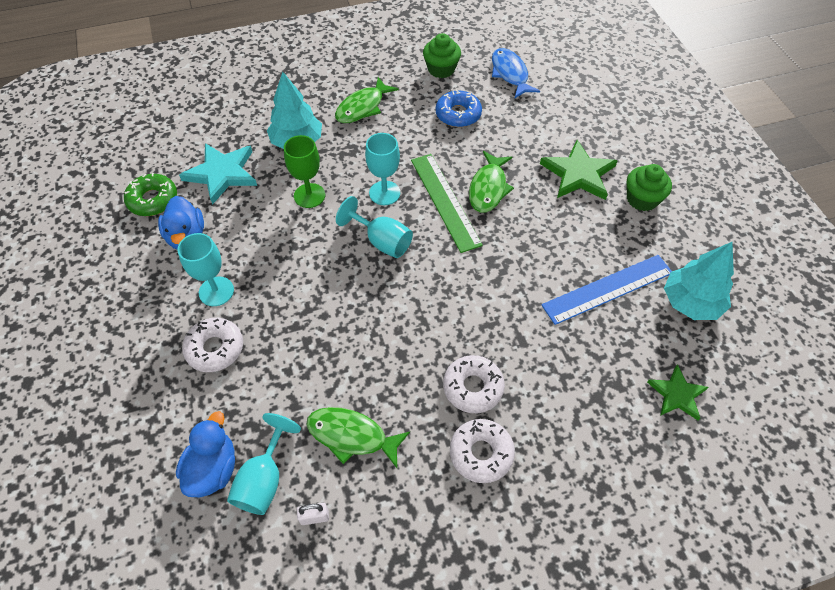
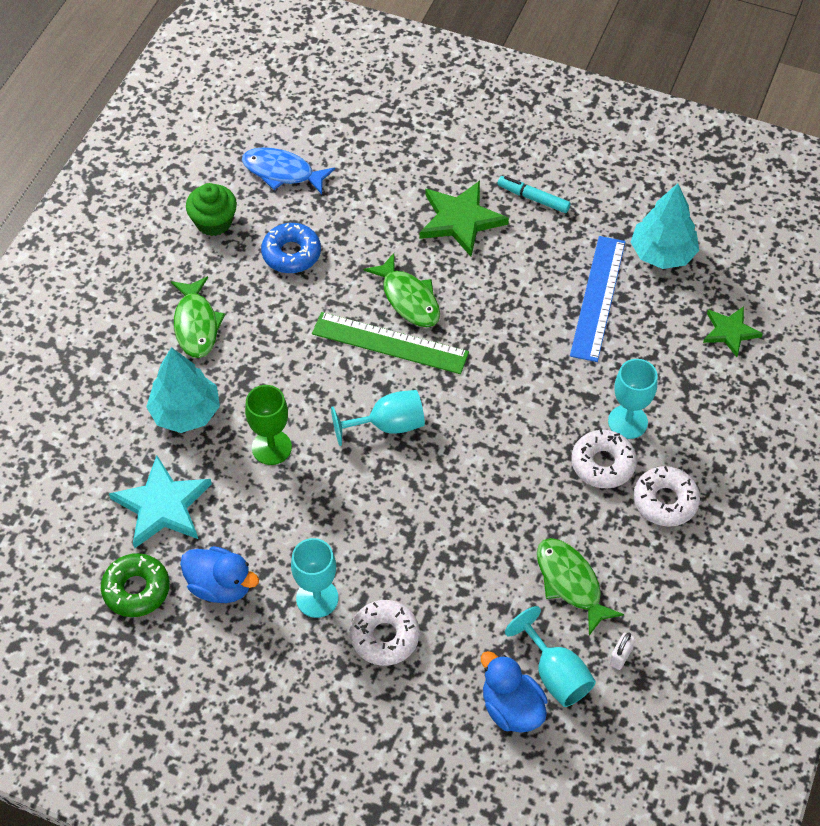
camera: 50 degrees left, 0 degrees up
(352, 436) = (570, 583): green fish -> green fish turned 90 degrees clockwise
(384, 193) = (331, 383): turquoise goblet -> turquoise goblet (627, 422)
(642, 199) = (533, 198): green cupcake -> turquoise marker

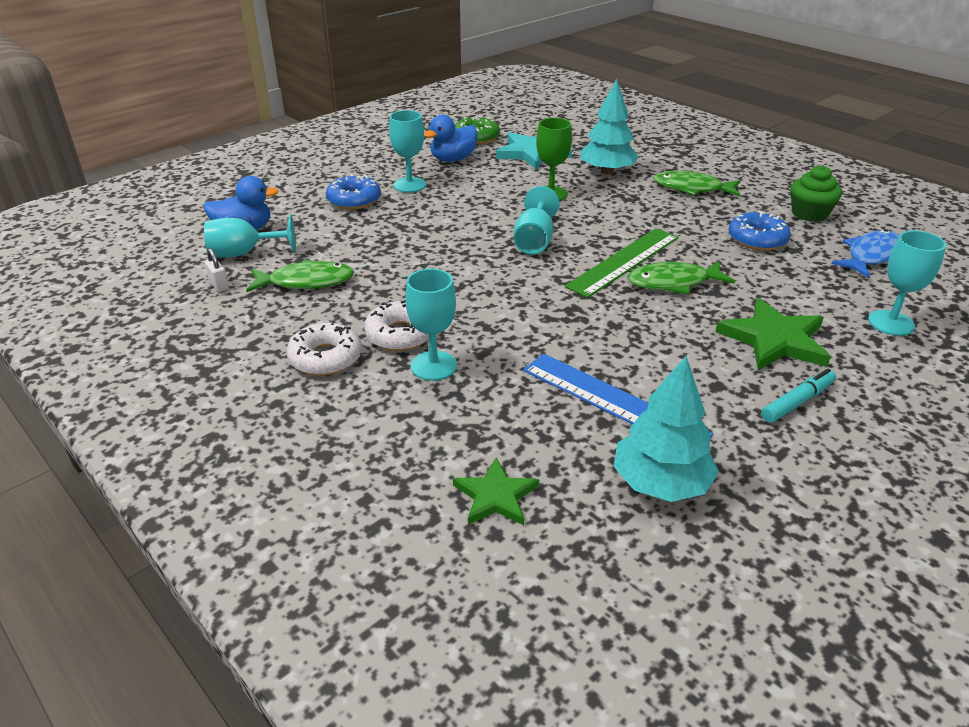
camera: 115 degrees right, 20 degrees down
(384, 636) = (354, 200): white donut -> blue donut
(394, 155) = (891, 323): none -> turquoise goblet

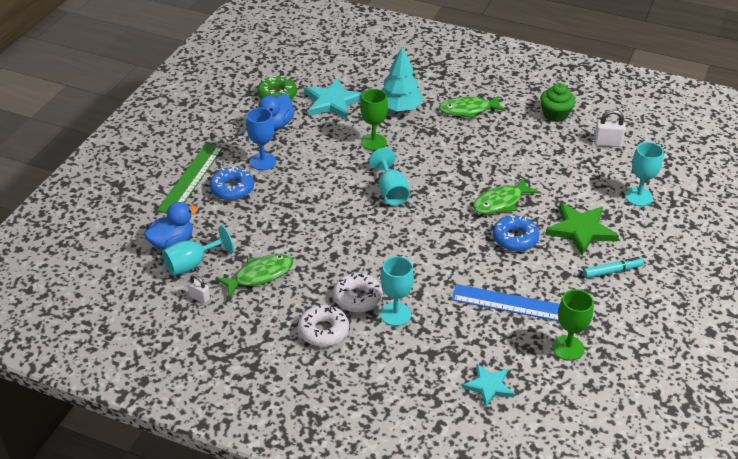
camera: 25 degrees left, 5 degrees up
(409, 185) = (263, 161): turquoise goblet -> blue goblet
(496, 496) = (489, 386): green star -> turquoise star
(623, 261) = (460, 193): green ruler -> green ruler (191, 178)
(660, 483) = (568, 348): turquoise tree -> green goblet
(757, 239) = (533, 148): blue donut -> blue donut (515, 238)
(797, 402) = (612, 271): turquoise marker -> turquoise marker turned 45 degrees clockwise
(871, 255) = (607, 143): blue fish -> white padlock

